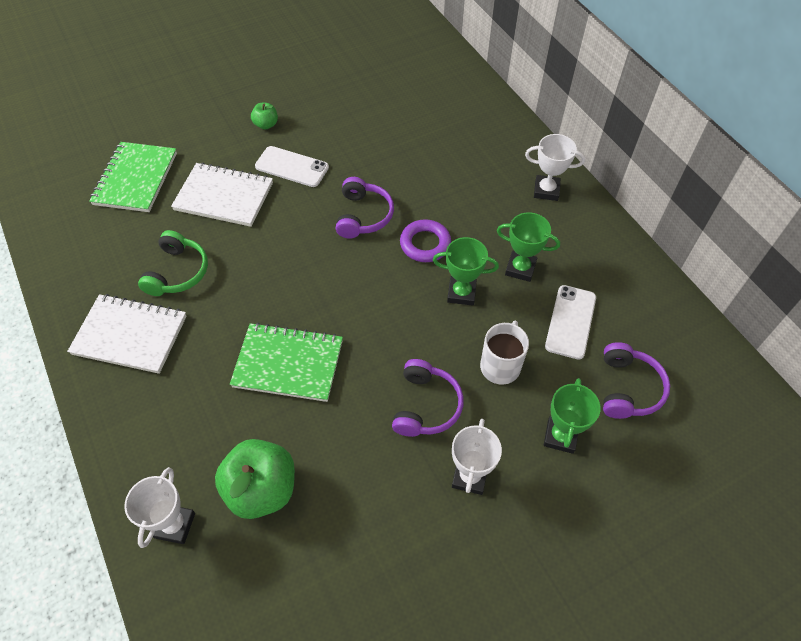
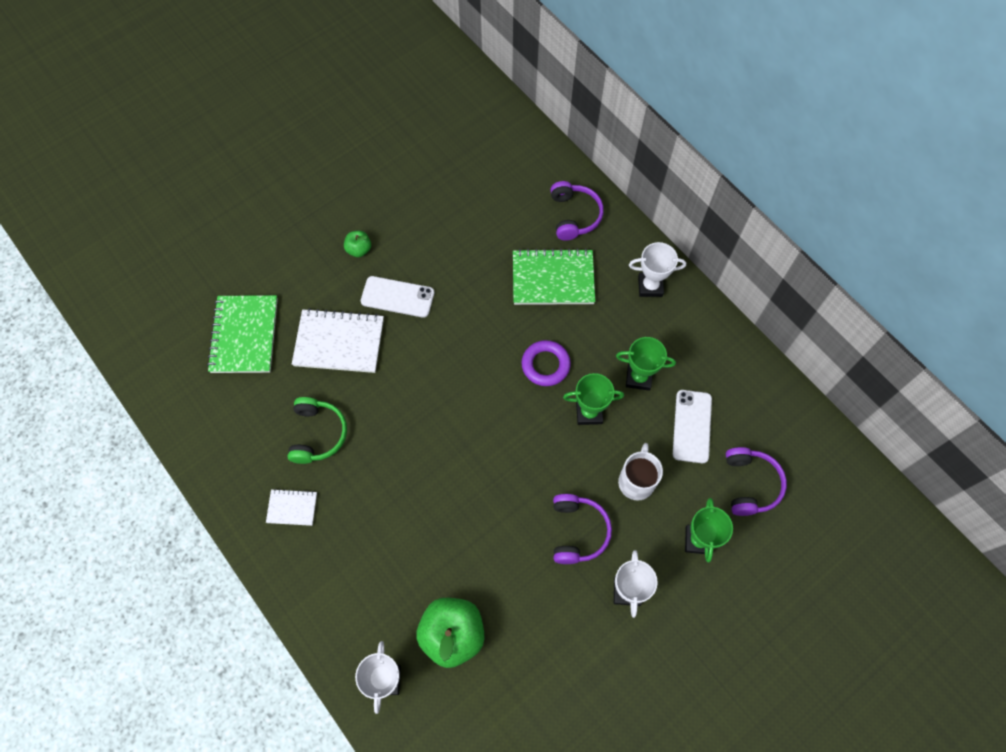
camera: 10 degrees left, 10 degrees up
(130, 335) = (292, 508): white notebook -> white notebook, size x0.52
(288, 364) = (446, 511): green notebook -> green notebook (553, 279)
(363, 216) = (480, 343): purple headphones -> purple headphones (574, 216)

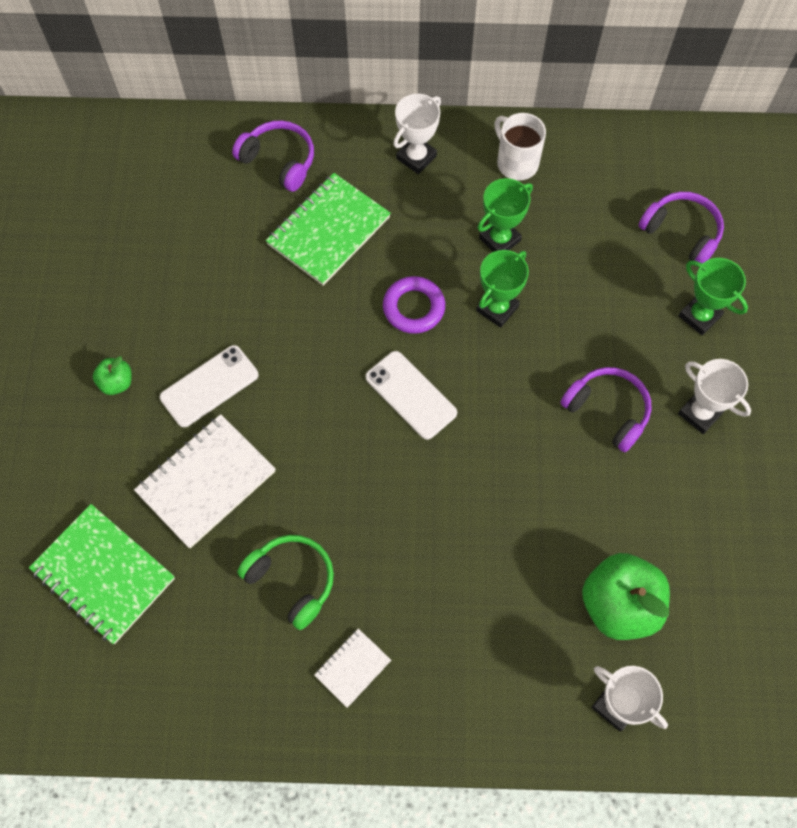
camera: 50 degrees left, 0 degrees up
(636, 481) = (600, 322): white mug -> white mug (516, 162)
(692, 426) = (586, 234): white phone -> white phone (410, 395)

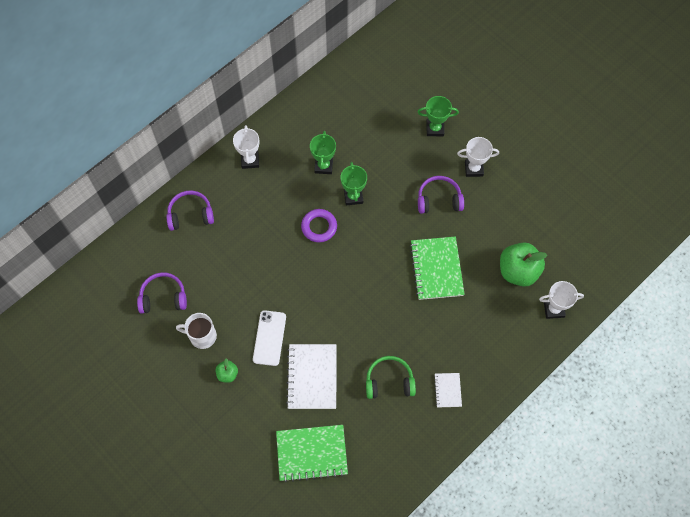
camera: 45 degrees left, 0 degrees up
(328, 231) = (247, 226): green notebook -> green notebook (436, 269)
(410, 395) = (356, 264): white phone -> none
(516, 162) = (295, 126): white mug -> white mug (202, 336)
(682, 233) = (393, 99): purple headphones -> purple headphones (163, 297)

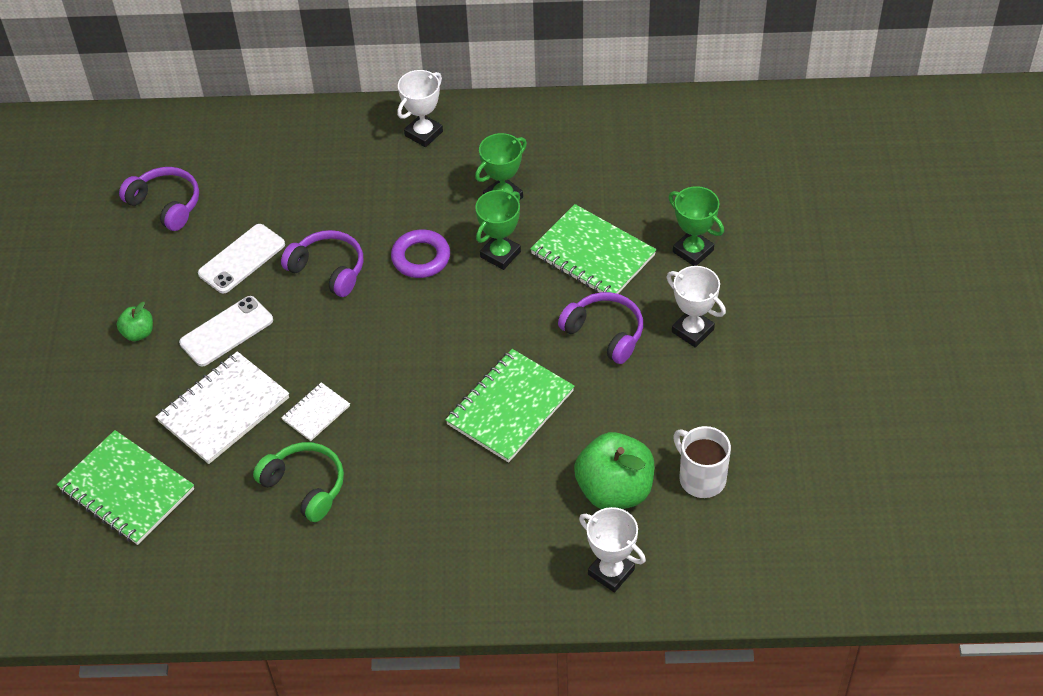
camera: 45 degrees right, 15 degrees down
(190, 214) = (292, 143): purple headphones -> purple headphones (328, 269)
(202, 336) = (158, 273): white mug -> white mug (701, 478)
(235, 295) = (242, 259): none -> white phone
(394, 164) = (593, 255): none -> green notebook
(447, 390) = (362, 554): white notebook -> white notebook (316, 413)

